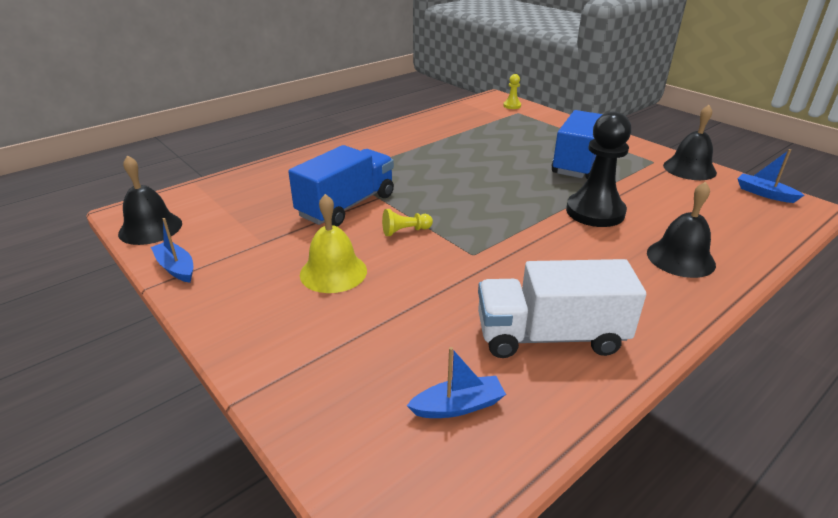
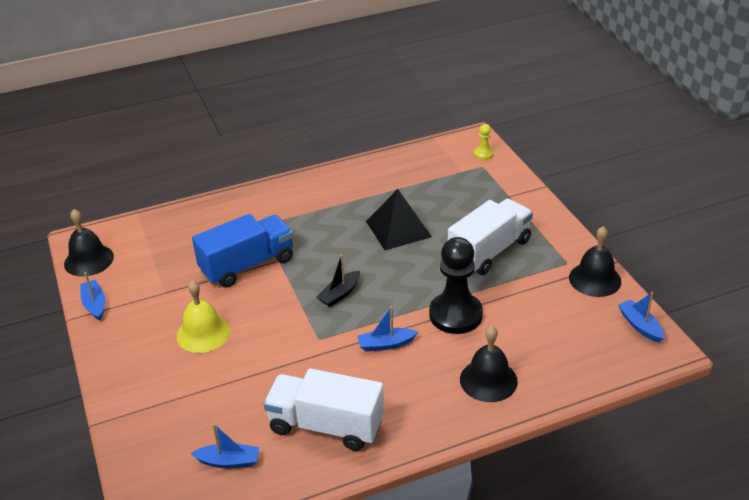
camera: 20 degrees right, 5 degrees up
(405, 231) = (279, 303): yellow pawn -> none
(464, 214) = (339, 294): none -> black boat
(481, 159) = (398, 229): none -> black pyramid
(549, 247) = (386, 344): none -> blue boat
(579, 163) = (489, 251): blue truck -> white truck

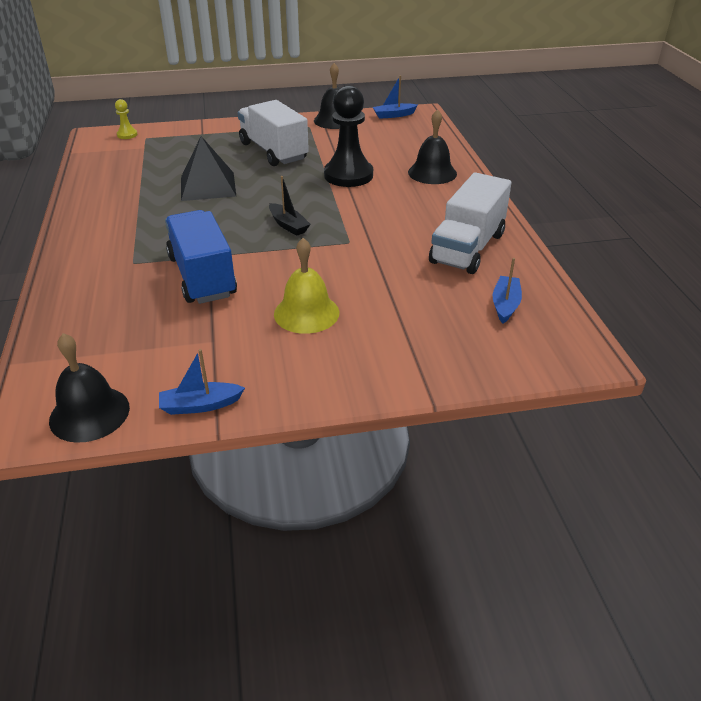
camera: 80 degrees left, 0 degrees up
(386, 344) = (372, 210): blue boat -> none

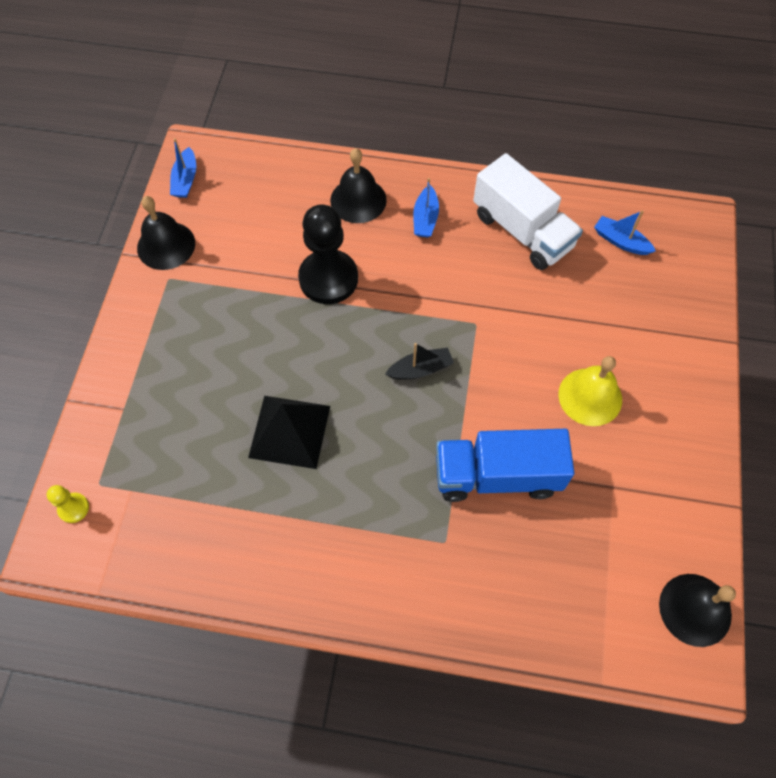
camera: 70 degrees left, 25 degrees up
(200, 405) = (702, 514): blue boat -> blue boat (425, 219)
(273, 151) = (225, 337): white truck -> none

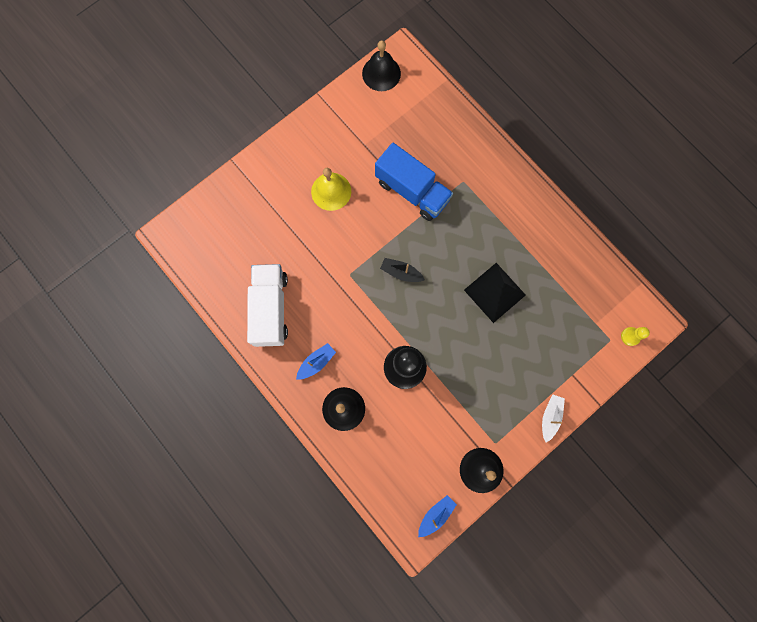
camera: 140 degrees left, 15 degrees up
(122, 345) = (550, 417): none -> white boat
(620, 241) = (225, 258): blue boat -> none

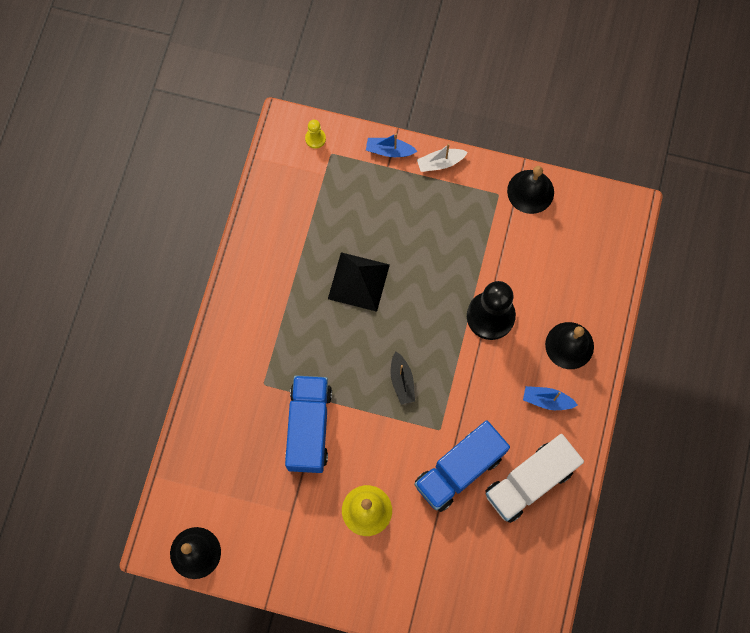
camera: 125 degrees left, 5 degrees down
(313, 268) = (459, 470): none -> blue truck
(436, 515) = (597, 205): blue boat -> blue boat (389, 151)

